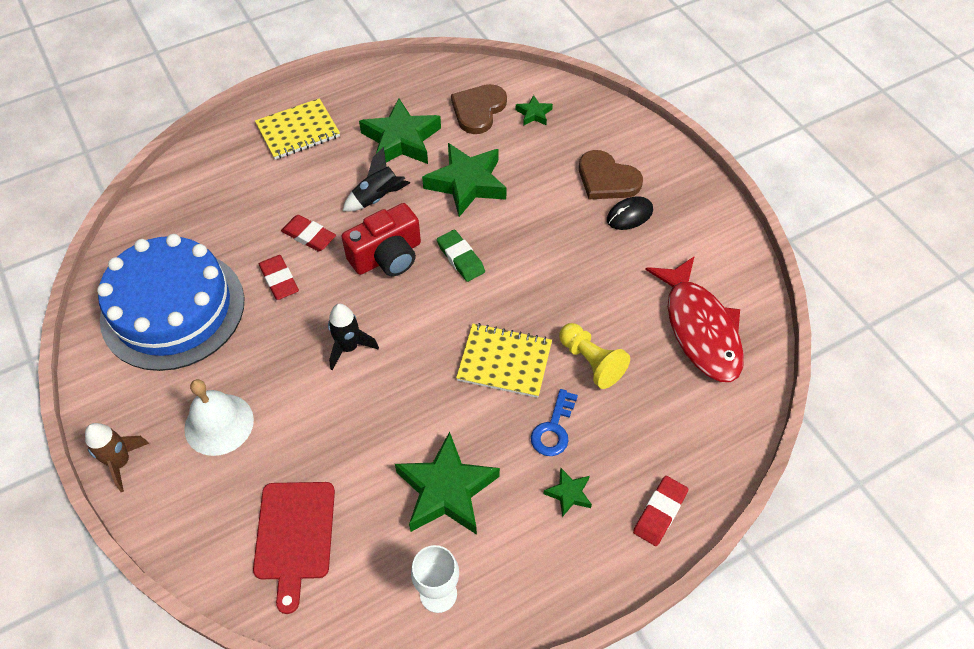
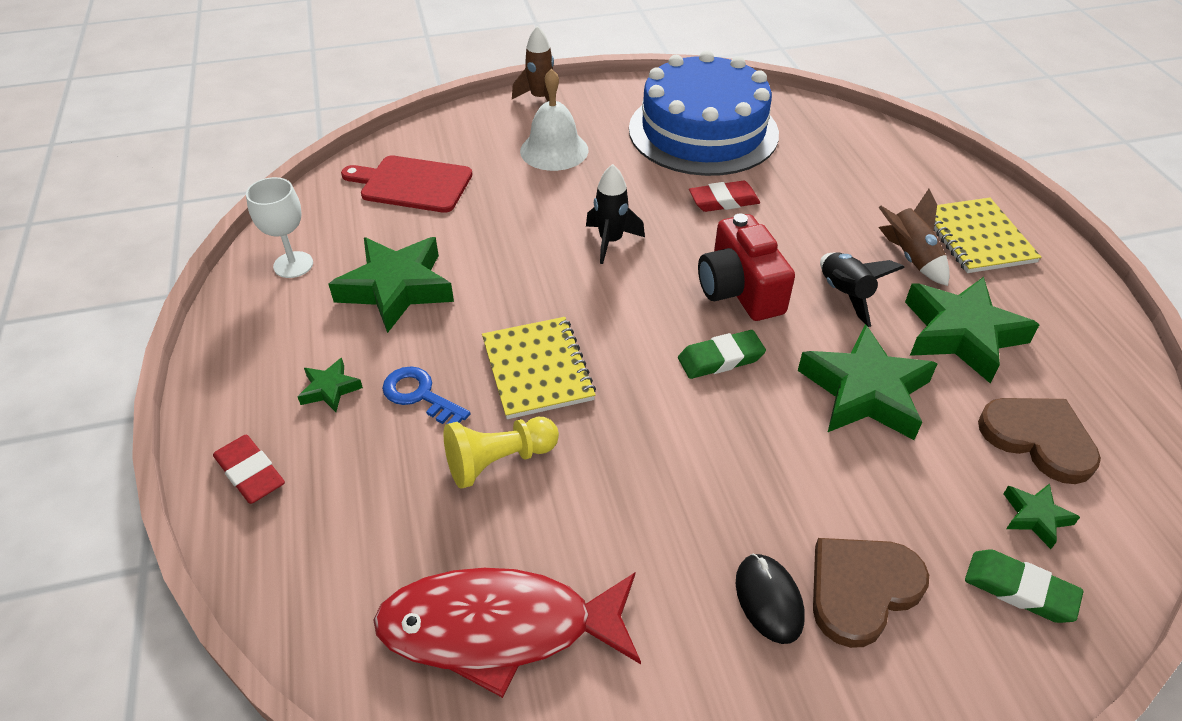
camera: 105 degrees right, 10 degrees down
(309, 236) = (787, 229): red eraser -> none
(328, 165) = (910, 257): none -> brown rocket
(504, 362) = (537, 369): yellow notebook -> yellow notebook turned 45 degrees counterclockwise
(581, 121) = (1019, 589): none -> green eraser

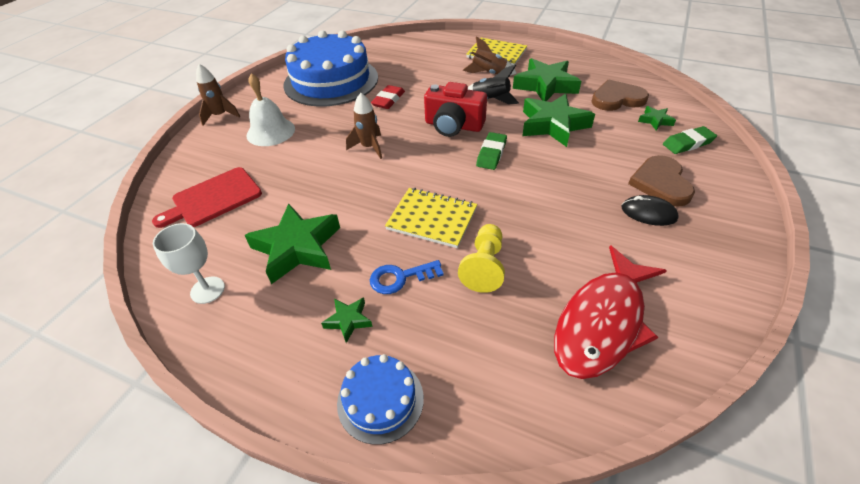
camera: 50 degrees left, 0 degrees up
(250, 473) = (380, 400): red eraser -> blue cake
(610, 241) = (369, 147): black rocket -> brown rocket

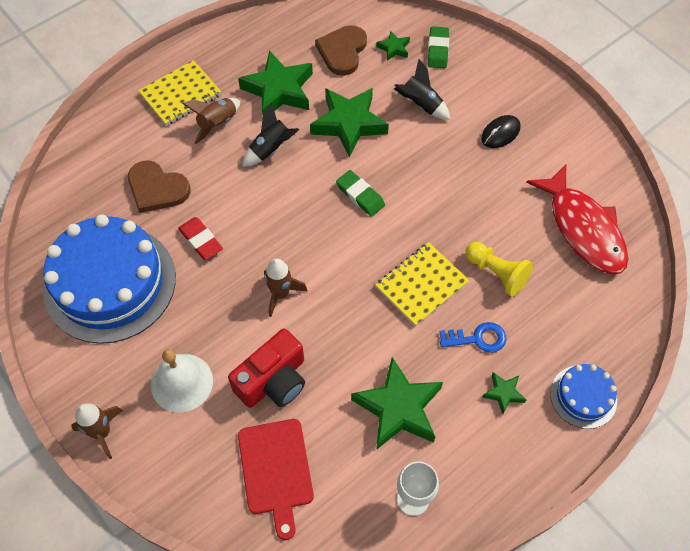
camera: 65 degrees left, 15 degrees up
(400, 278) = (478, 338): blue key -> blue key turned 105 degrees counterclockwise
(453, 126) = (294, 203): red camera -> red camera (273, 380)
(618, 154) = (421, 105): none -> black rocket
(661, 183) = (473, 102): brown heart -> brown heart (157, 189)

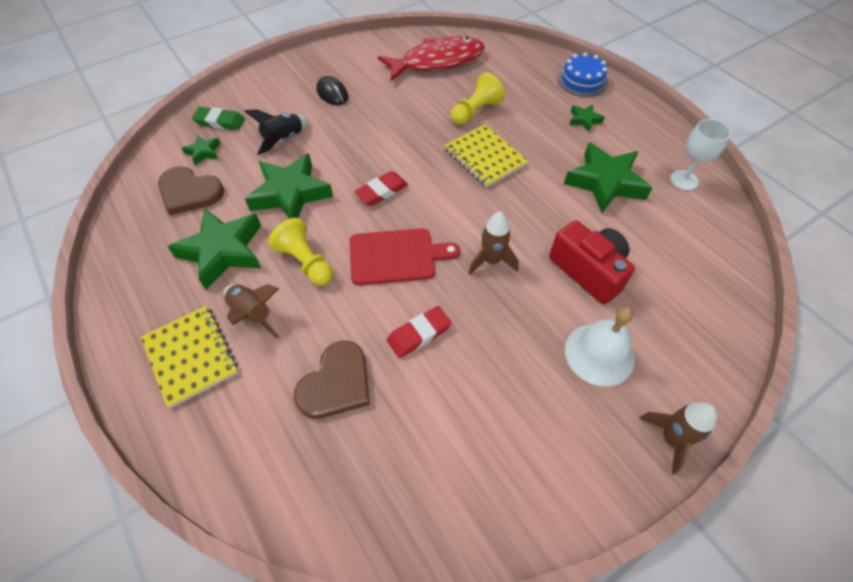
camera: 85 degrees left, 5 degrees down
(110, 283) = (471, 438): blue cake -> none
(271, 149) = (305, 262): black rocket -> yellow pawn
(276, 470) = (680, 272): red cutting board -> red cutting board (396, 256)
(360, 195) = (381, 191): green eraser -> red eraser
(478, 338) = (536, 129): blue key -> none

